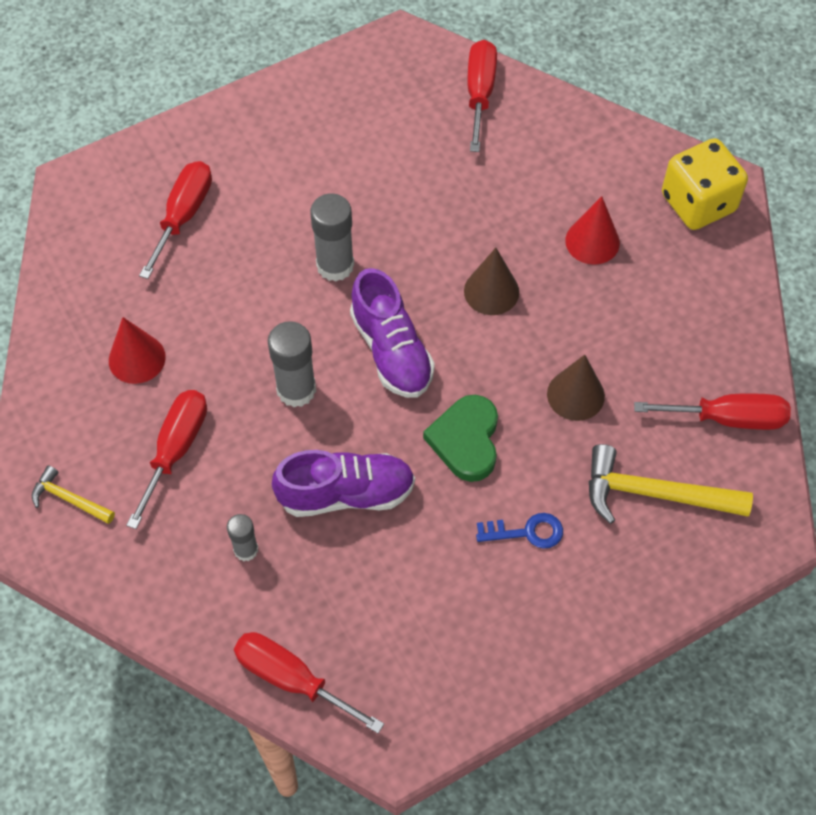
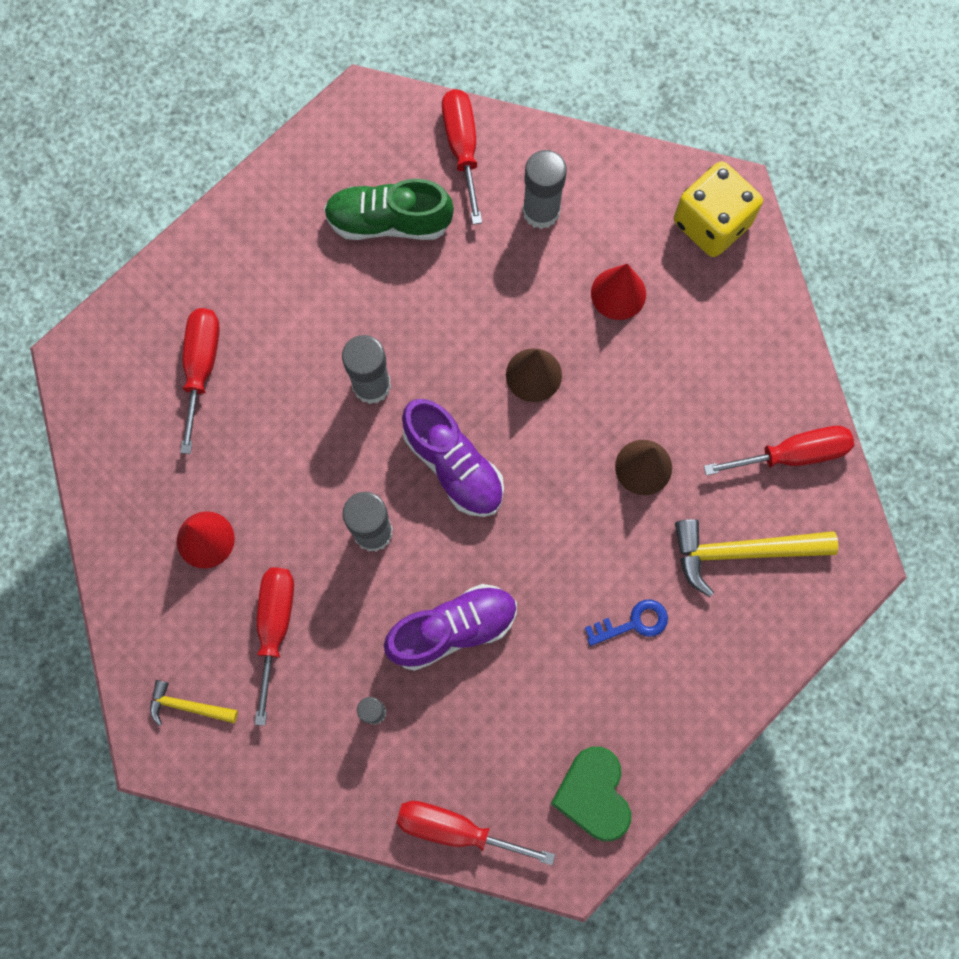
camera: 15 degrees left, 15 degrees up
(394, 137) = (389, 221): none -> green shoe
(466, 440) = (551, 543): green heart -> green heart (593, 794)
(538, 159) = (541, 211): none -> grey glue stick

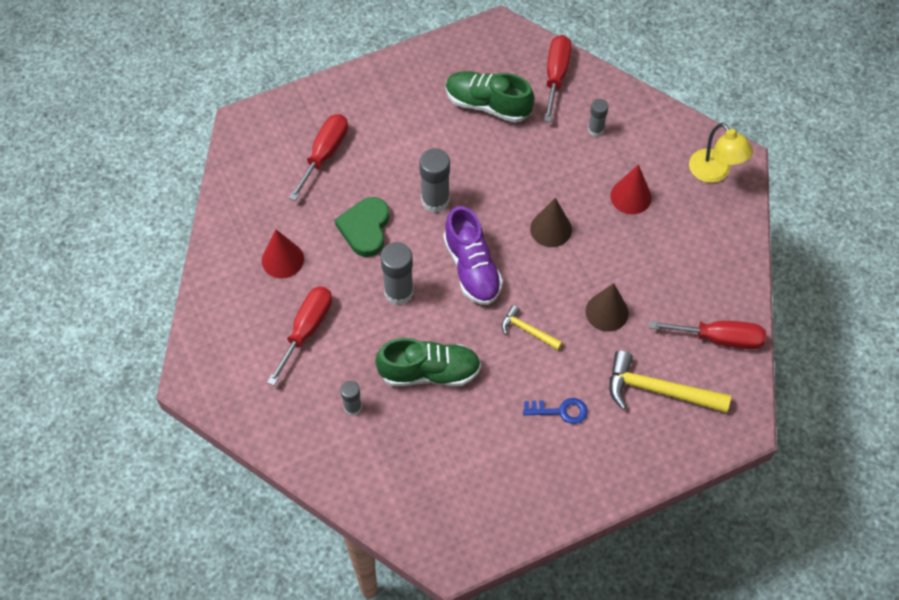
camera: 20 degrees right, 15 degrees down
(188, 706) = (226, 360): yellow hammer -> yellow hammer (527, 330)
(452, 629) = (429, 372): purple shoe -> green shoe
(455, 829) = (379, 504): red screwdriver -> none
(541, 211) = (595, 129): grey glue stick -> grey glue stick, size x0.59
(593, 794) = (487, 515): green heart -> green heart (365, 228)
(711, 223) = (714, 173): yellow dice -> yellow lamp

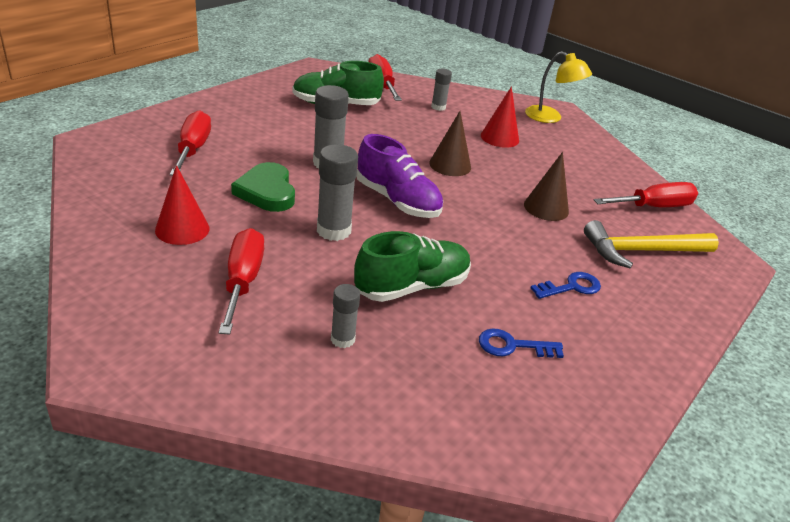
camera: 30 degrees left, 25 degrees down
(472, 452) = (512, 346): none -> blue key
(527, 330) = (486, 234): yellow hammer -> none

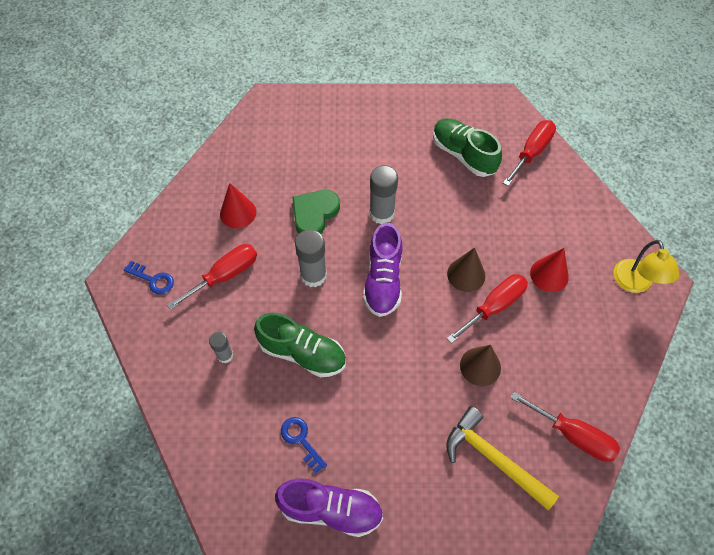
camera: 55 degrees right, 25 degrees up
(193, 149) = (314, 145): red screwdriver -> red screwdriver (494, 306)
(438, 107) = (544, 207): grey glue stick -> none
(571, 287) = (396, 438): blue key -> blue key (153, 279)
(614, 372) = (331, 509): none -> purple shoe

